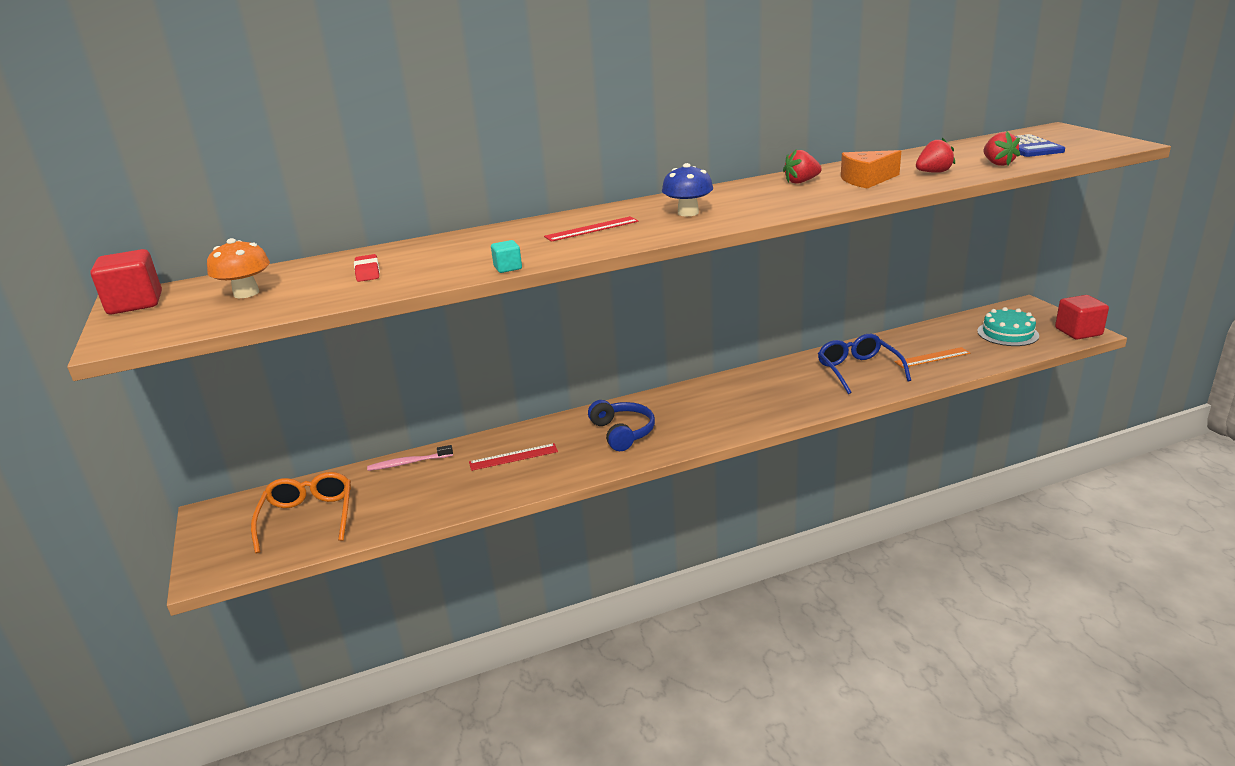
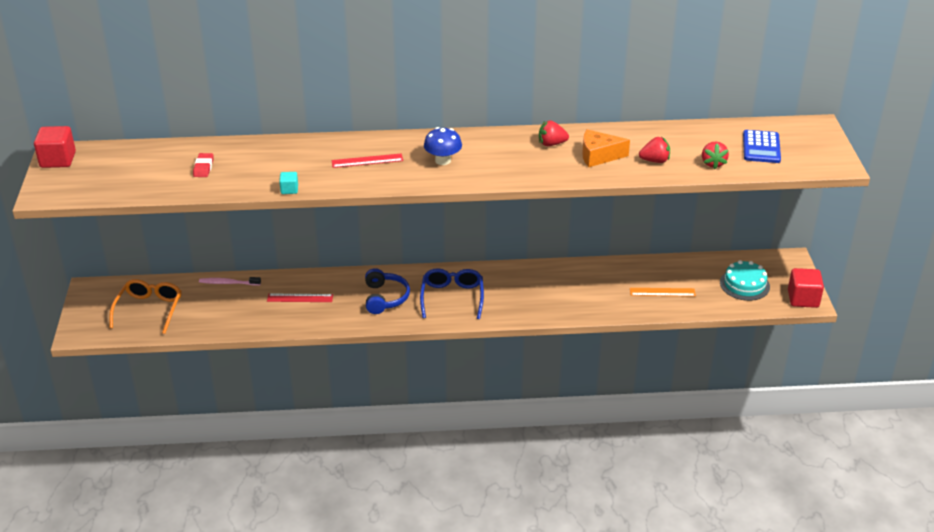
camera: 15 degrees right, 10 degrees up
(246, 293) = (124, 169): orange mushroom -> none
(858, 370) = (595, 289): blue glasses -> blue glasses (452, 297)

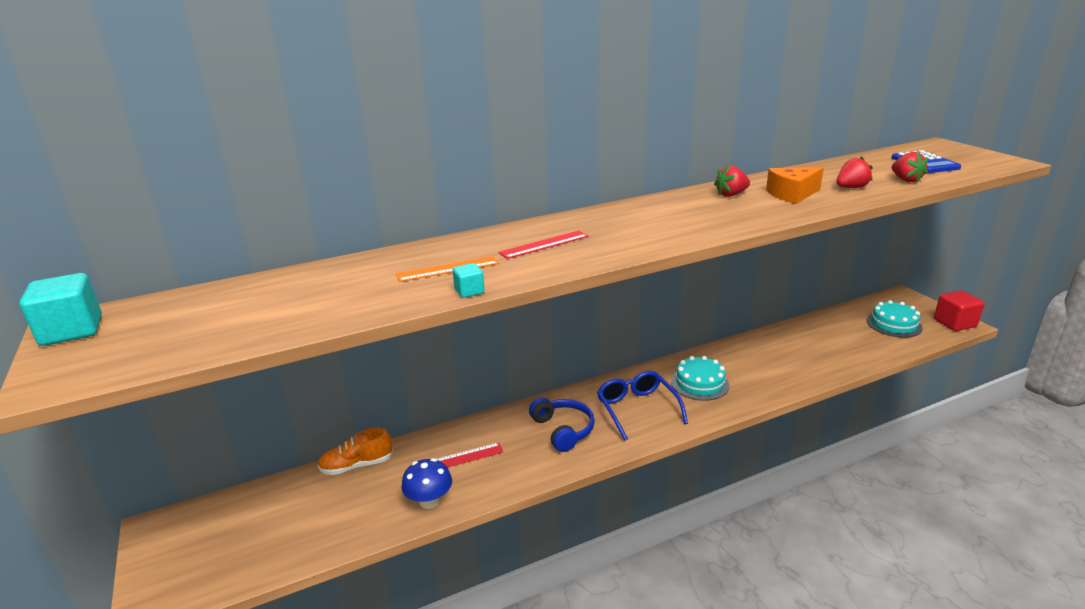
camera: 20 degrees left, 10 degrees down
(58, 160) = (72, 331): red cube -> turquoise cube
(149, 309) = (257, 532): orange glasses -> none
(203, 167) = (323, 293): red eraser -> none
(228, 283) = (357, 465): pink toothbrush -> orange shoe
(443, 160) = (634, 227): blue mushroom -> blue mushroom (429, 501)
(519, 290) = (699, 383): none -> turquoise cake
(662, 292) = (833, 349): orange ruler -> orange ruler (447, 269)

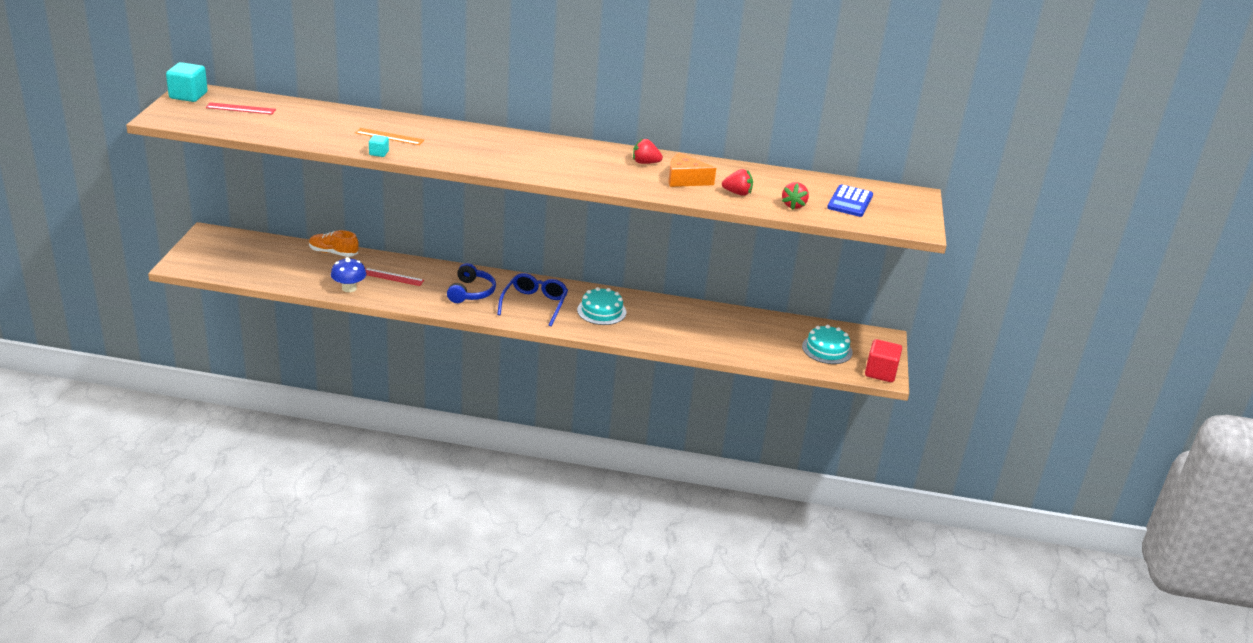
camera: 30 degrees right, 5 degrees up
(544, 244) = (463, 145): red ruler -> red ruler (240, 108)

